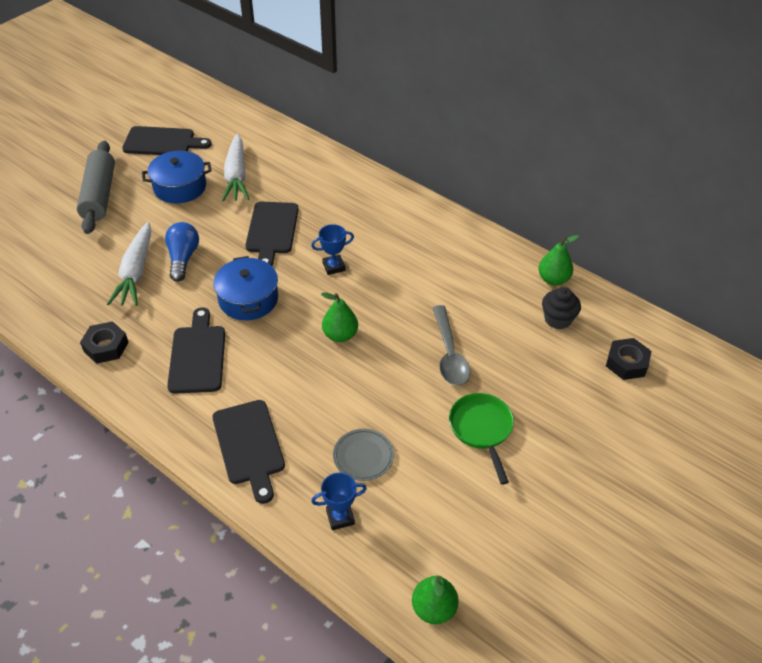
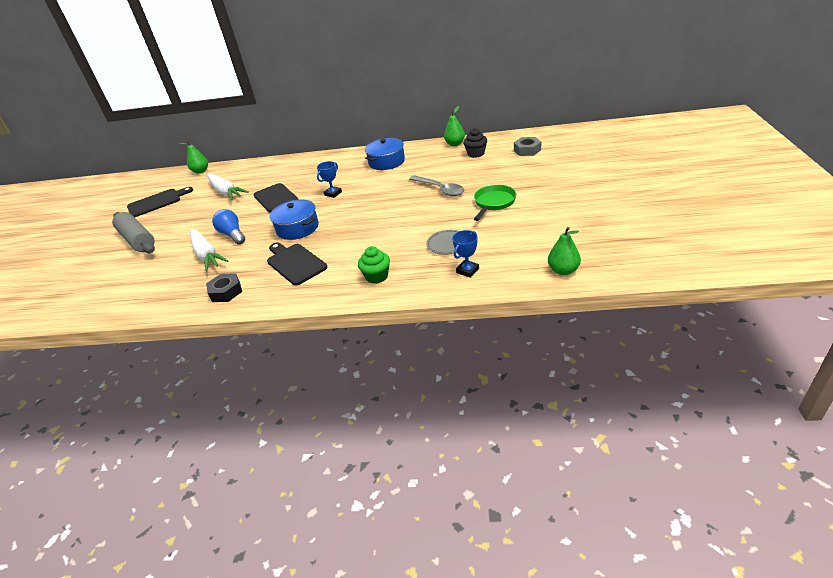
camera: 30 degrees left, 10 degrees down
(180, 187) = (193, 212): blue pot -> blue pot (386, 162)
(249, 446) = (377, 276): black cutting board -> green cupcake
(340, 335) = (371, 213): green pear -> green pear (201, 171)
(482, 430) = (494, 203): green pan -> green pan turned 75 degrees clockwise
(626, 363) = (527, 150): black nut -> grey nut

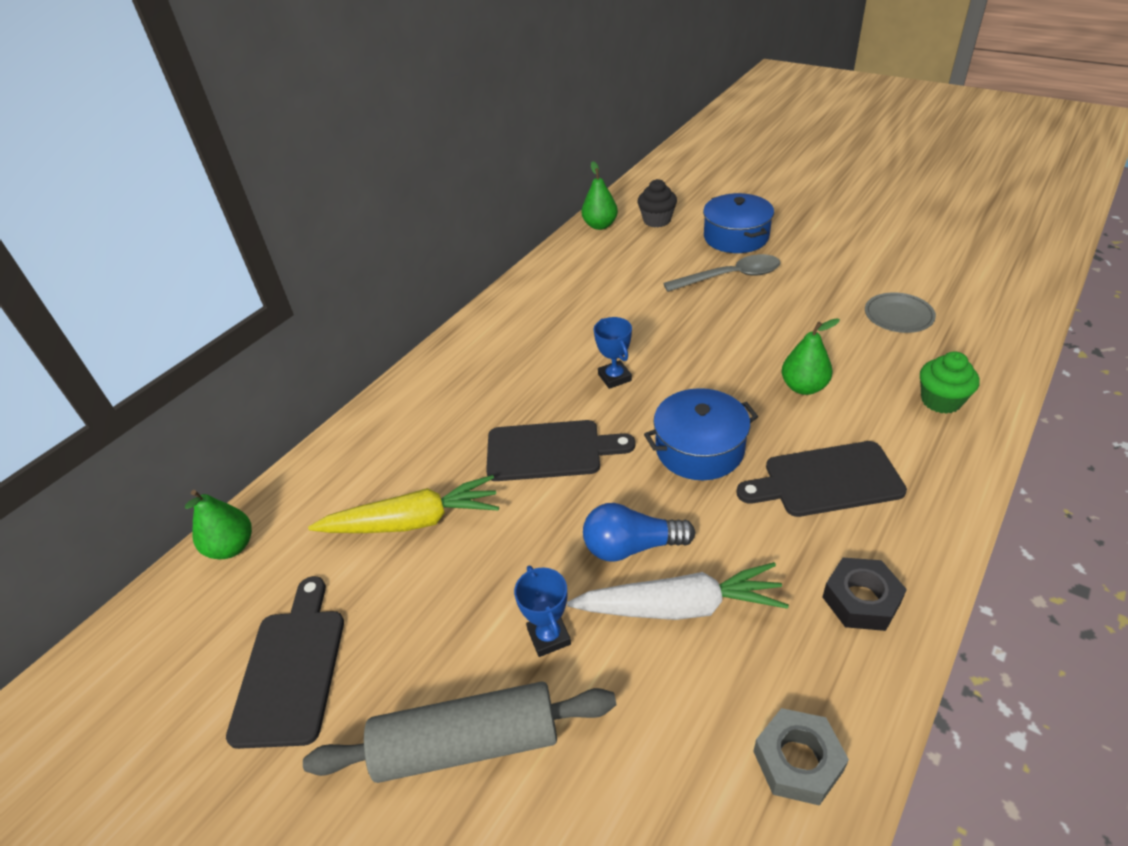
camera: 60 degrees left, 5 degrees up
(226, 192) = (413, 521): white carrot -> yellow carrot
(386, 162) = (571, 295): blue pot -> blue pot (736, 237)
(467, 270) = (982, 320): blue trophy -> blue trophy (549, 636)
(494, 203) = (820, 251): green pan -> none
(527, 150) = (700, 186): grey nut -> grey nut (798, 761)
(563, 270) = (1030, 259): green pear -> green pear (803, 387)

